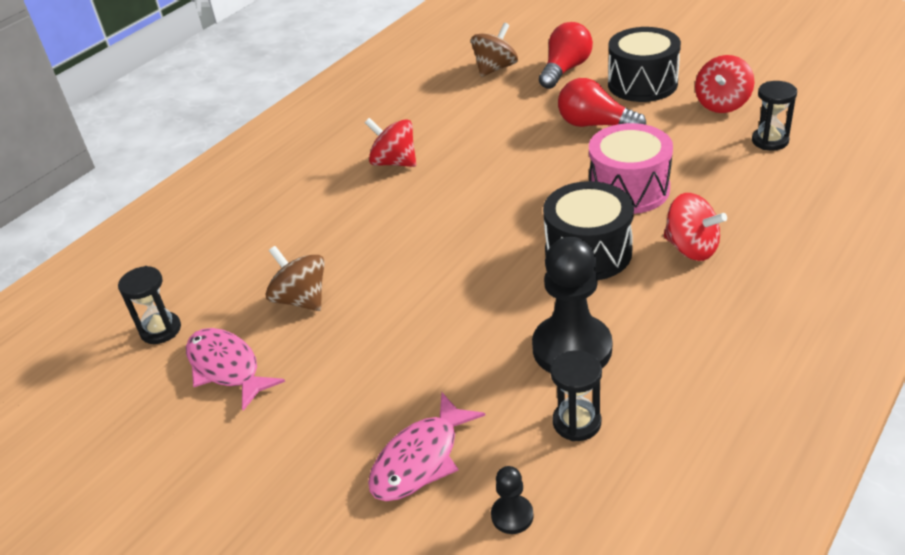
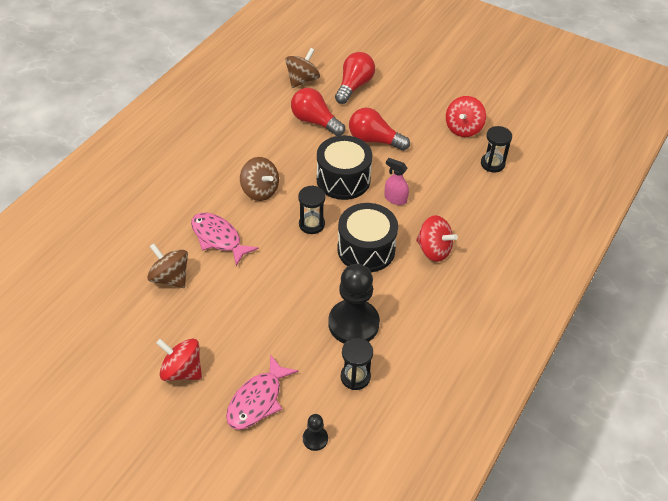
camera: 10 degrees left, 10 degrees up
(161, 330) = (72, 298): black hourglass -> black hourglass (311, 224)
(226, 368) = (123, 329): pink fish -> pink fish (218, 238)
(394, 162) = (230, 163): red spinning top -> red spinning top (182, 370)
(434, 190) = (260, 191): none -> brown spinning top
(512, 110) = (315, 121): none -> red light bulb
(629, 189) = (395, 199): pink drum -> pink spray bottle
(642, 84) = (409, 105): black drum -> black drum (343, 179)

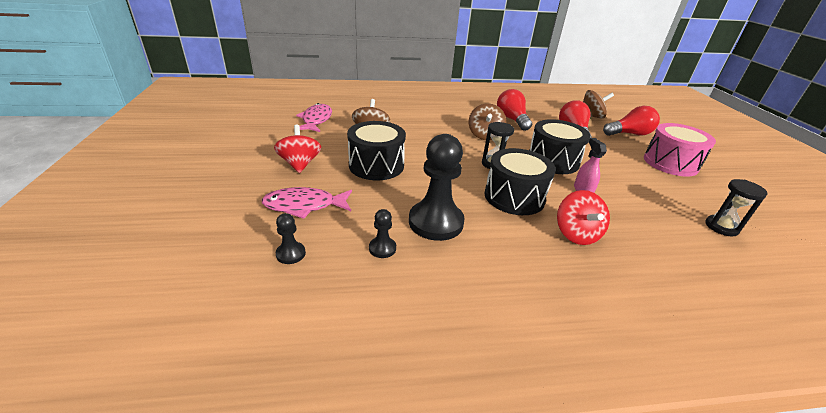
camera: 50 degrees right, 15 degrees down
(218, 238) = (424, 136): pink fish -> pink fish (316, 120)
(238, 311) = (376, 165): none -> black drum
(355, 377) = (382, 248): black hourglass -> black pawn
(374, 140) = (609, 159): red light bulb -> red light bulb (512, 119)
(413, 108) = (670, 163): none -> pink drum
(463, 128) = (712, 194): red spinning top -> none

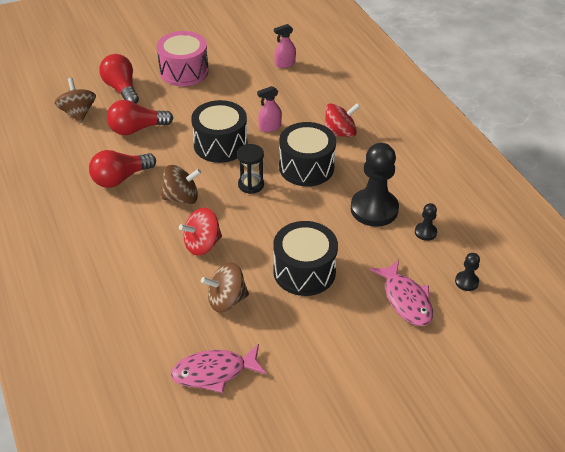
camera: 105 degrees left, 10 degrees up
(300, 164) = (338, 336): red spinning top -> red spinning top (202, 244)
(721, 227) = (284, 64): black hourglass -> pink spray bottle

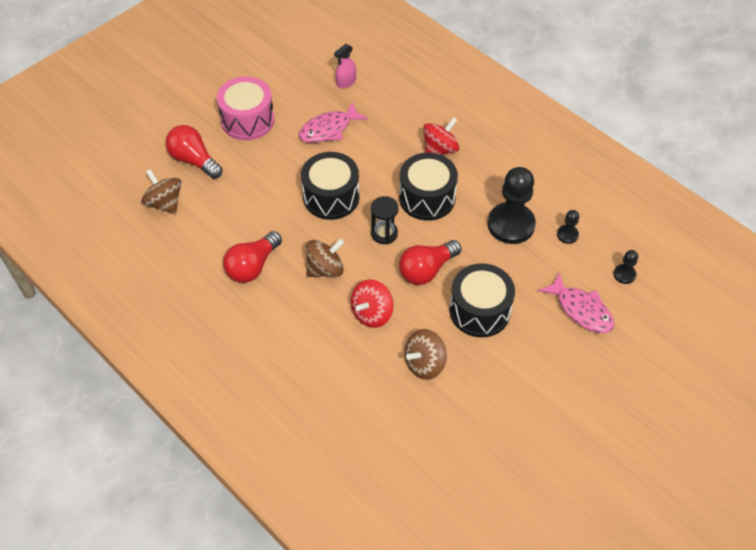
camera: 20 degrees left, 10 degrees up
(136, 129) = (237, 204): red light bulb -> red light bulb (426, 270)
(214, 372) = (451, 439): pink fish -> pink fish (328, 129)
(269, 127) = (369, 162): pink spray bottle -> none

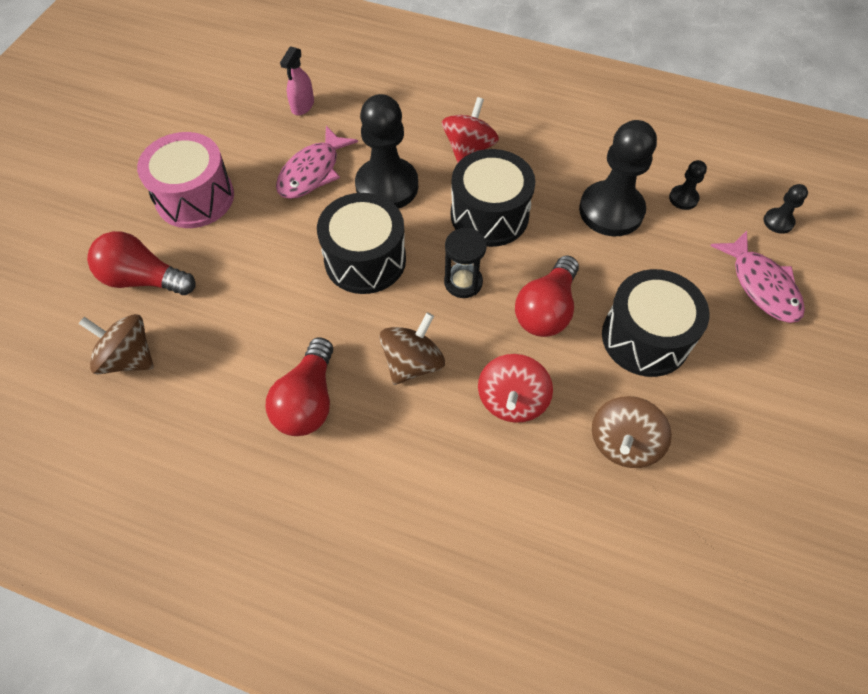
camera: 25 degrees left, 5 degrees up
(371, 155) = (387, 186): none -> black pawn
(581, 310) = (762, 285): pink fish -> pink fish turned 45 degrees clockwise

